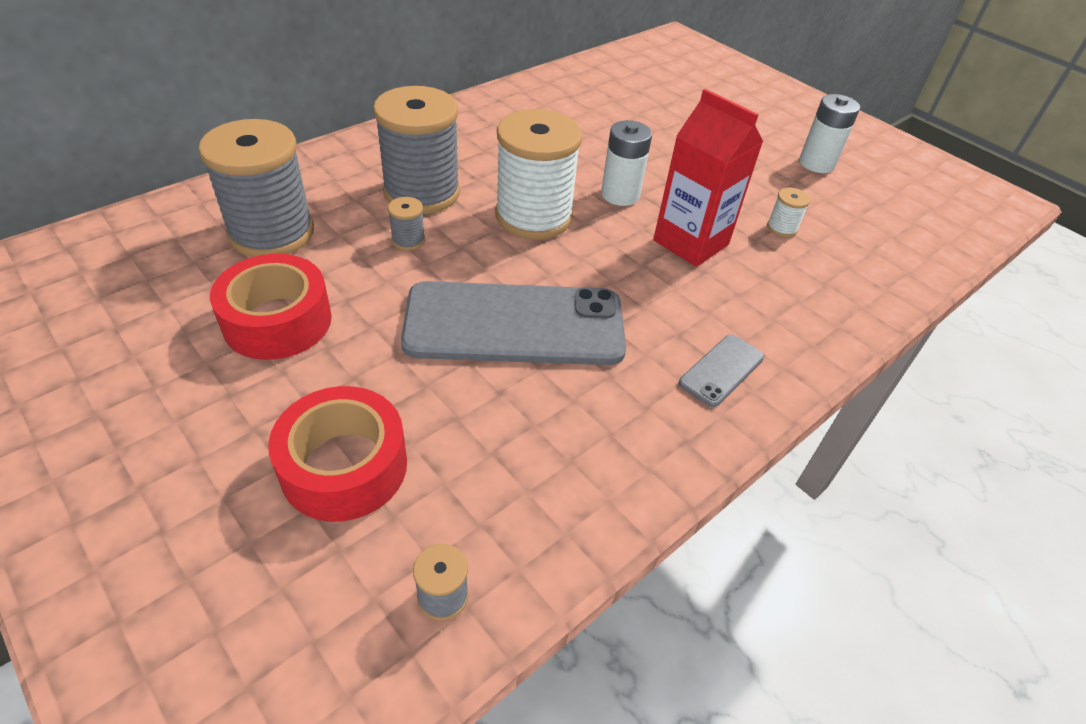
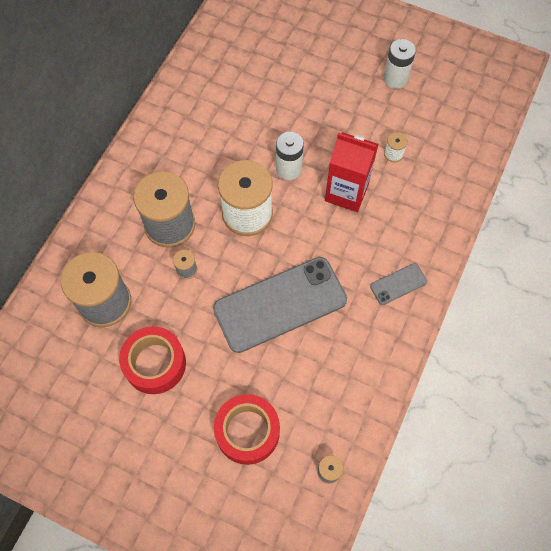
camera: 20 degrees left, 20 degrees up
(721, 370) = (398, 284): grey phone -> grey phone turned 45 degrees clockwise

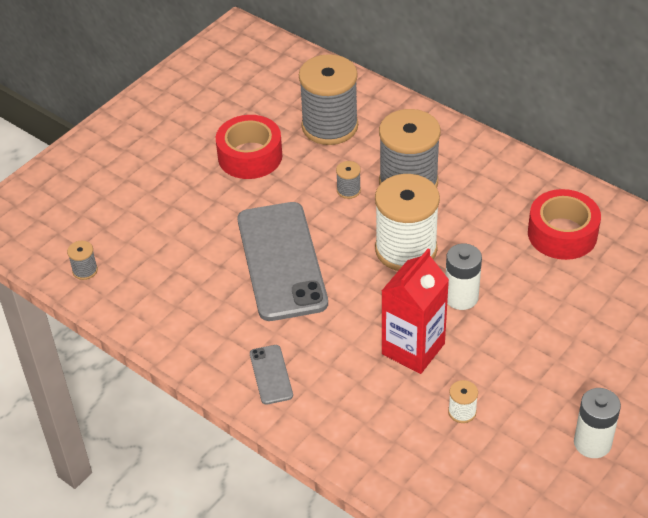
camera: 105 degrees right, 20 degrees down
(247, 431) = (152, 215): red tape -> red tape (562, 234)

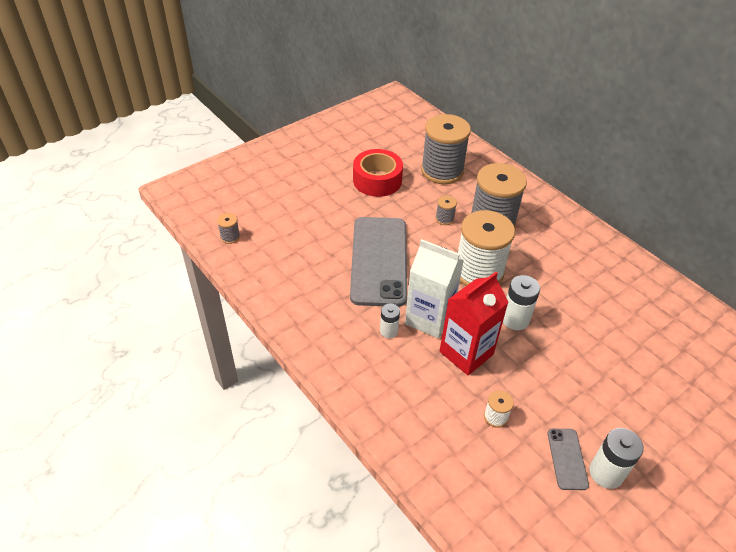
camera: 10 degrees right, 0 degrees up
(271, 374) = (345, 348): grey phone -> grey phone (567, 459)
(316, 343) = (389, 331): none -> white battery
(360, 318) = (429, 318): none -> white carton
(562, 234) = (608, 286): red tape -> none

